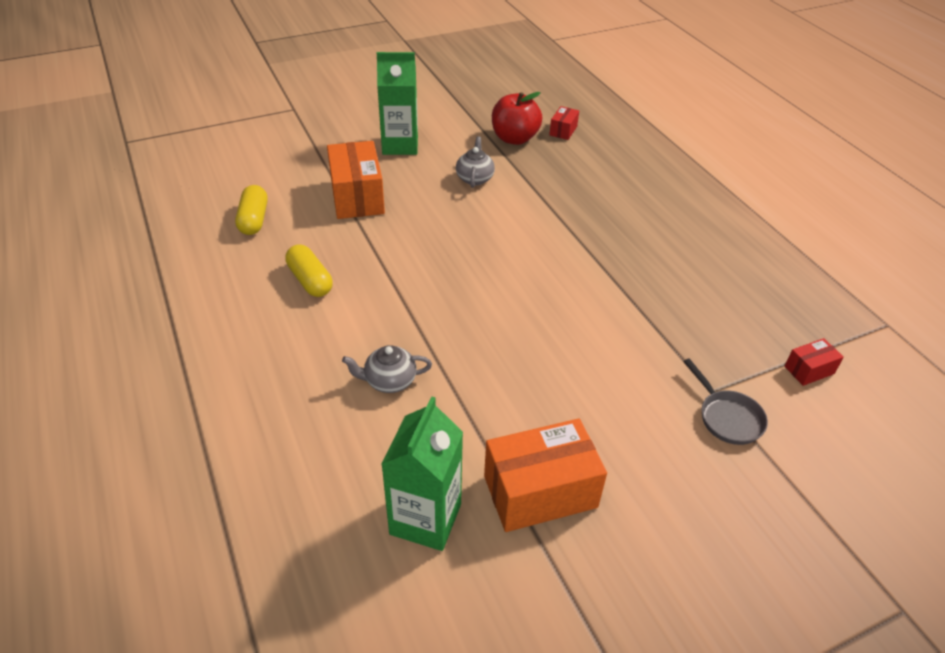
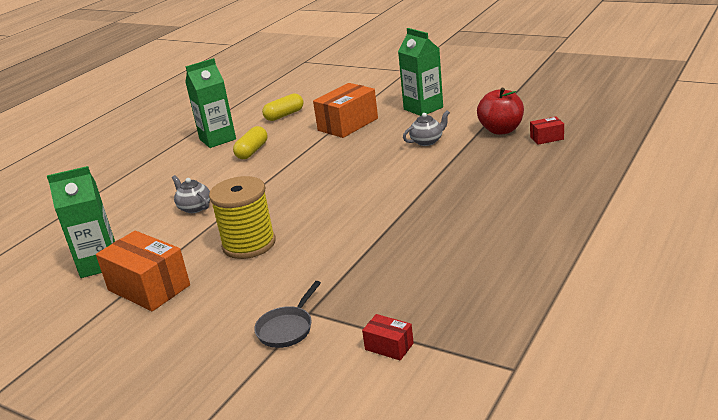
camera: 60 degrees right, 15 degrees down
(227, 290) = (217, 139): none -> green carton
(534, 375) = (249, 244): none -> yellow spool

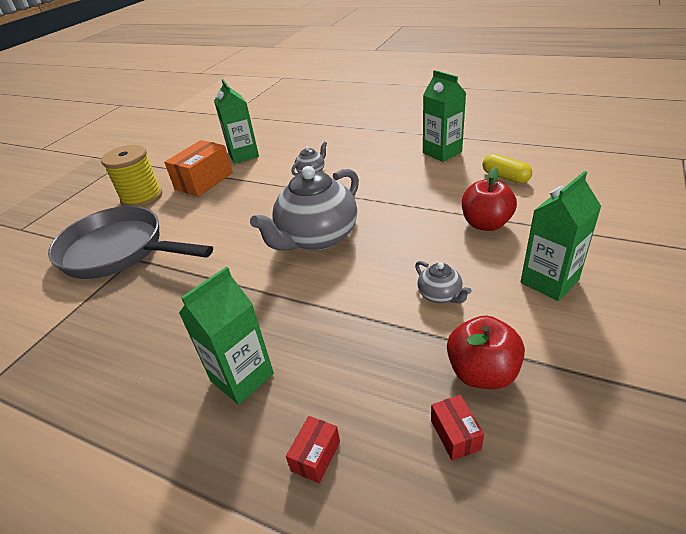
camera: 85 degrees right, 10 degrees up
(249, 244) = (243, 210): yellow spool -> yellow spool (142, 197)
(252, 151) = (415, 176): yellow capsule -> none
(287, 328) = (119, 251): grey pan -> grey pan, size x2.49
(329, 194) = (316, 238): none -> grey teapot
(348, 124) = (485, 224): orange box -> red apple
(389, 346) = (63, 308): red box -> red box (315, 456)
(502, 212) = (242, 377): none -> green carton

